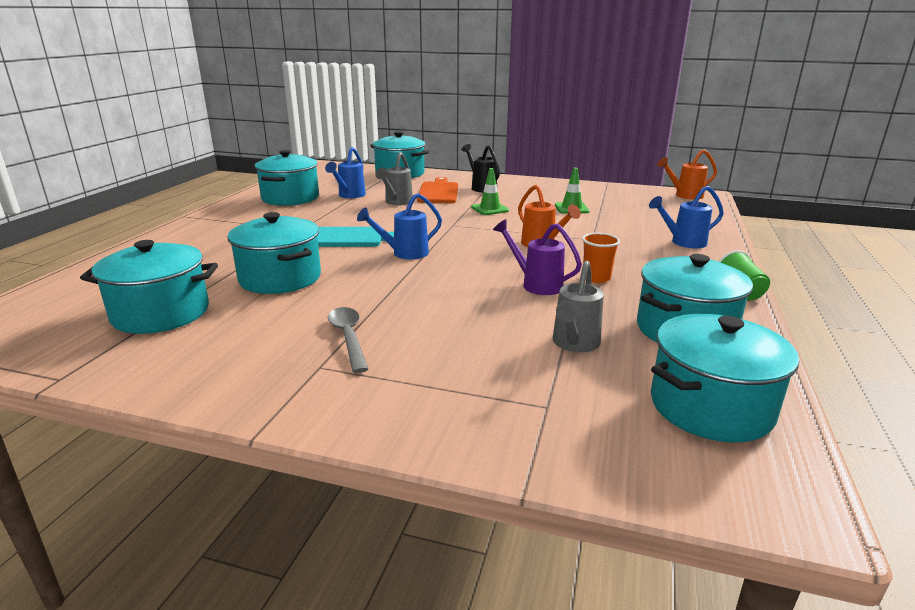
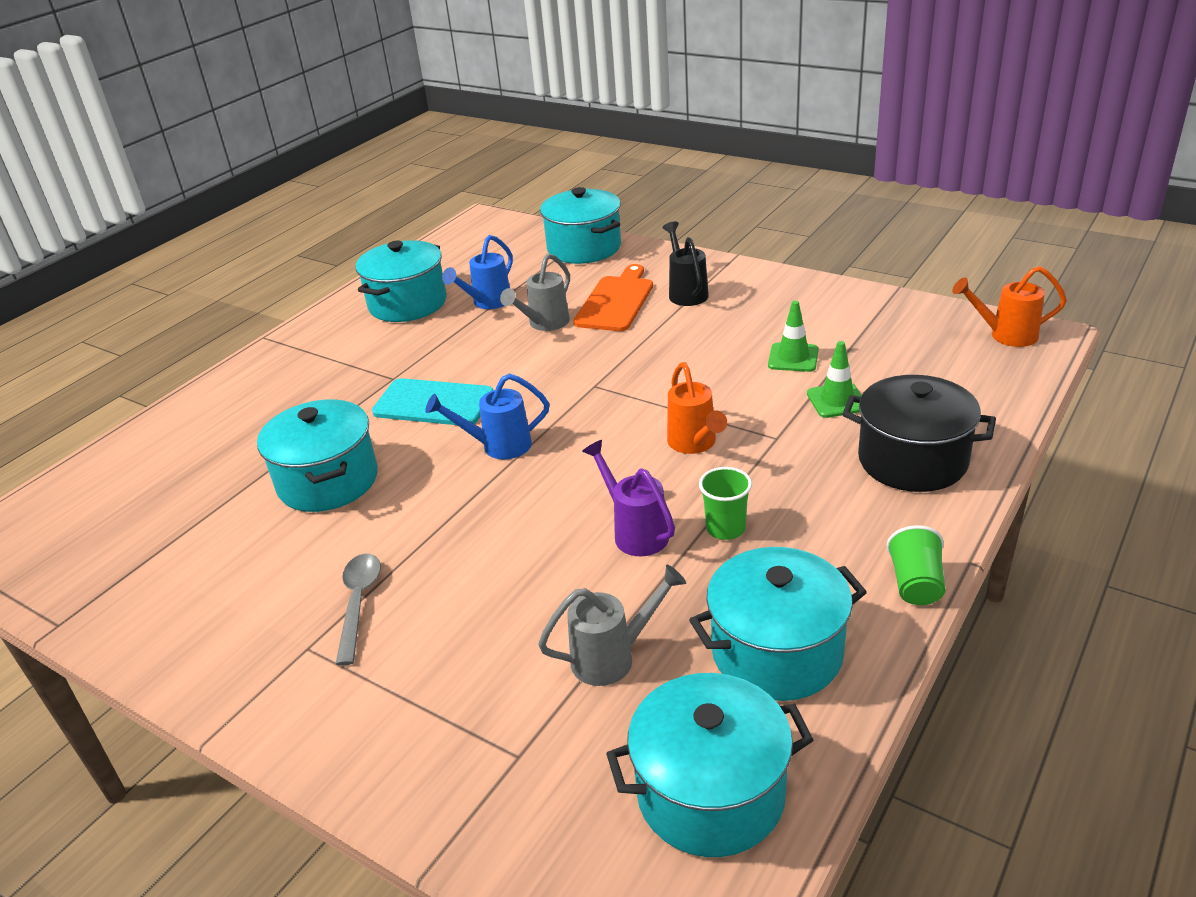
camera: 20 degrees right, 10 degrees up
(161, 313) = (180, 531): turquoise pot -> none
(490, 209) = (668, 350): green traffic cone -> green traffic cone (837, 400)
(574, 344) = (613, 657): grey watering can -> grey watering can turned 150 degrees counterclockwise
(596, 278) = (725, 528): orange cup -> green cup
(683, 243) = (912, 460): blue watering can -> black pot

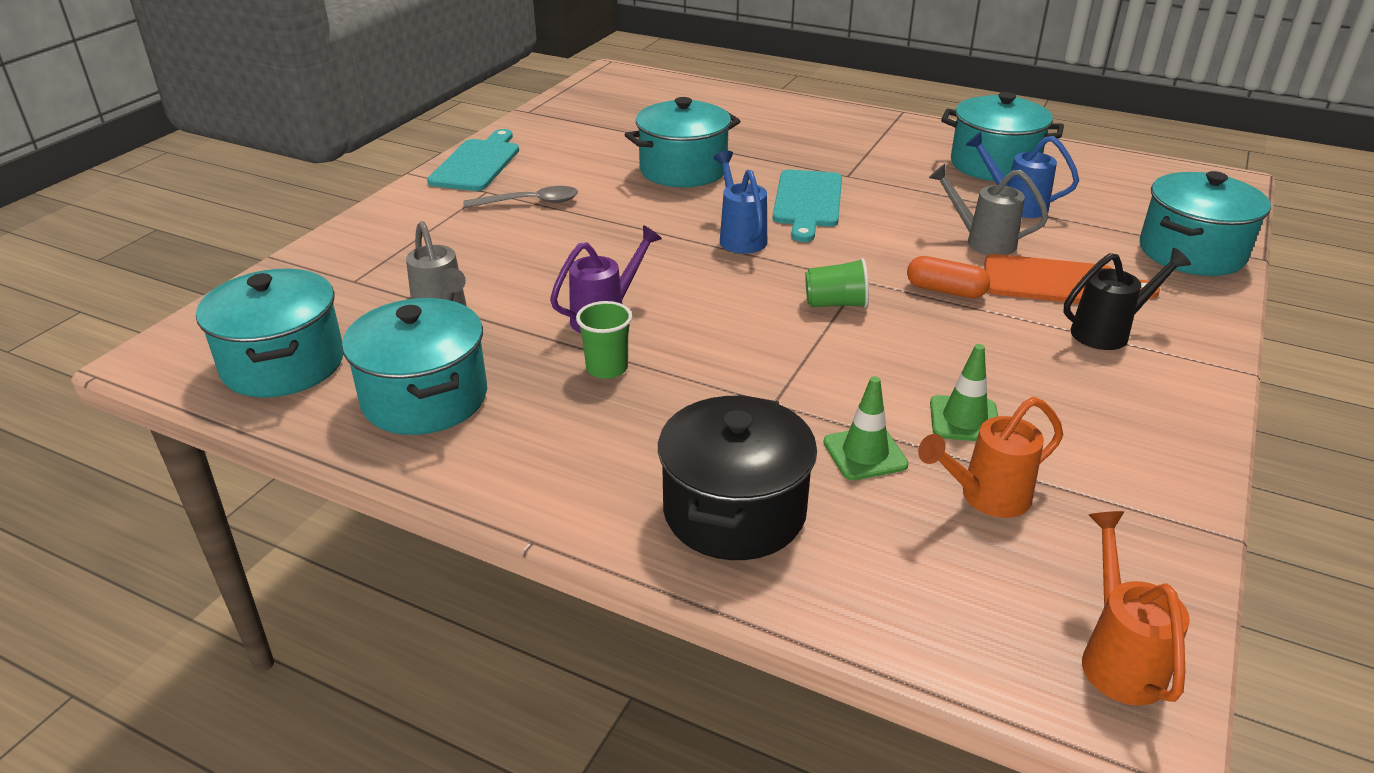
camera: 80 degrees right, 0 degrees up
(213, 665) = (477, 163): none -> turquoise cutting board
(619, 348) = (945, 290): none -> orange capsule
(695, 444) = (754, 347): orange watering can -> orange watering can (985, 498)
(915, 584) = (502, 494): green cup -> green cup (836, 304)

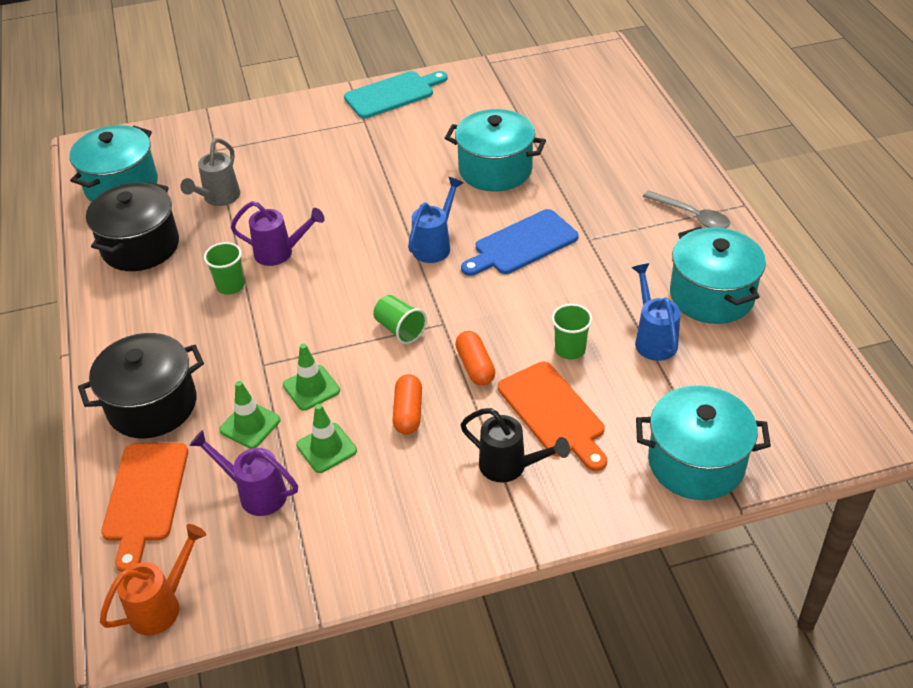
camera: 50 degrees right, 10 degrees up
(425, 398) = (140, 246): turquoise pot -> black pot
(530, 202) = (371, 144): grey spoon -> grey spoon (691, 216)
(807, 202) = (522, 244): turquoise cutting board -> blue cutting board
(855, 389) = (311, 388): none -> green traffic cone
(899, 589) = (145, 497): none -> orange cutting board
(967, 350) = (408, 412): none -> orange capsule
(982, 241) = (570, 349): grey watering can -> green cup
(985, 498) = (255, 493): orange watering can -> purple watering can

